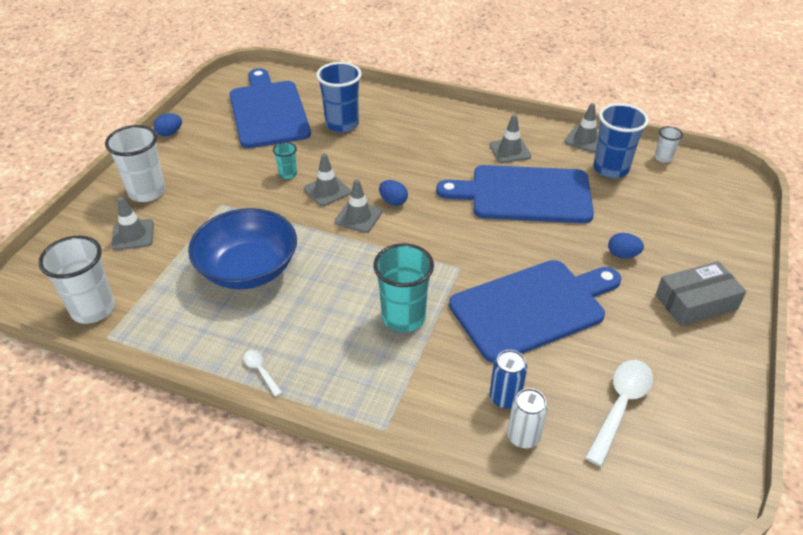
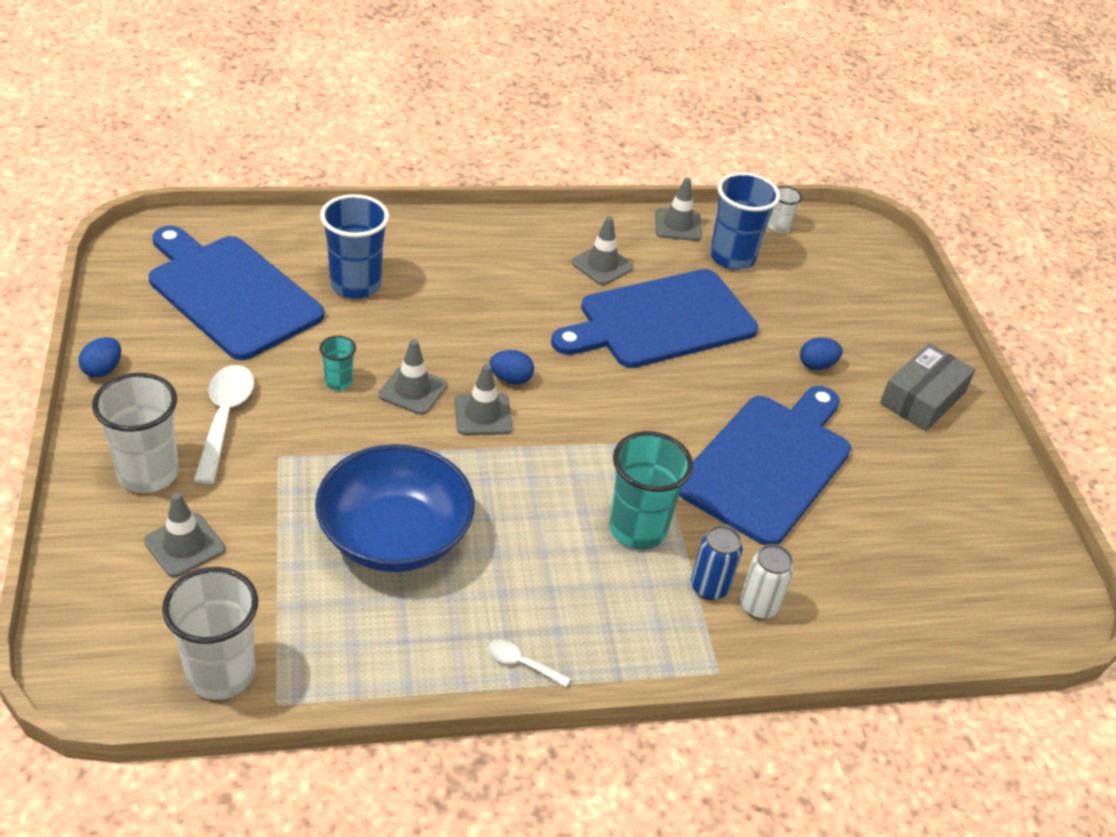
camera: 35 degrees left, 0 degrees up
(504, 398) = (814, 582): blue can -> blue can (709, 587)
(523, 437) = (862, 618): white can -> white can (758, 606)
(620, 406) = (928, 544): white spoon -> white spoon (224, 419)

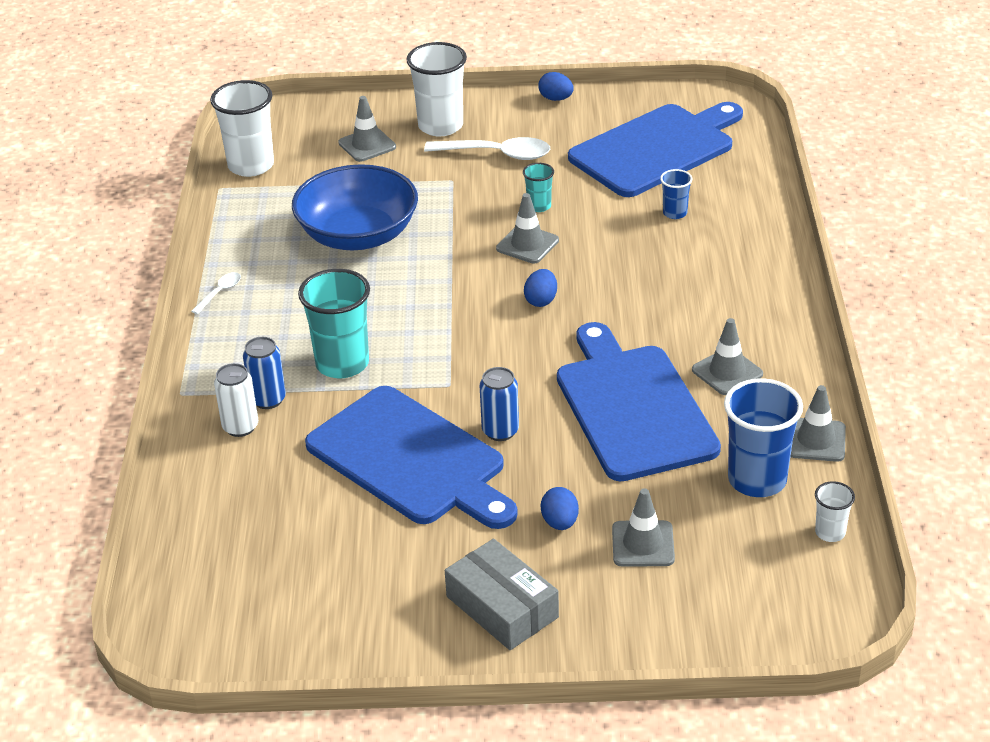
camera: 105 degrees right, 5 degrees down
(355, 285) = (675, 213): blue cup -> blue cup, size x0.50
(483, 414) = (493, 282): grey traffic cone -> grey traffic cone (643, 544)
(713, 404) = (500, 431): none -> blue can

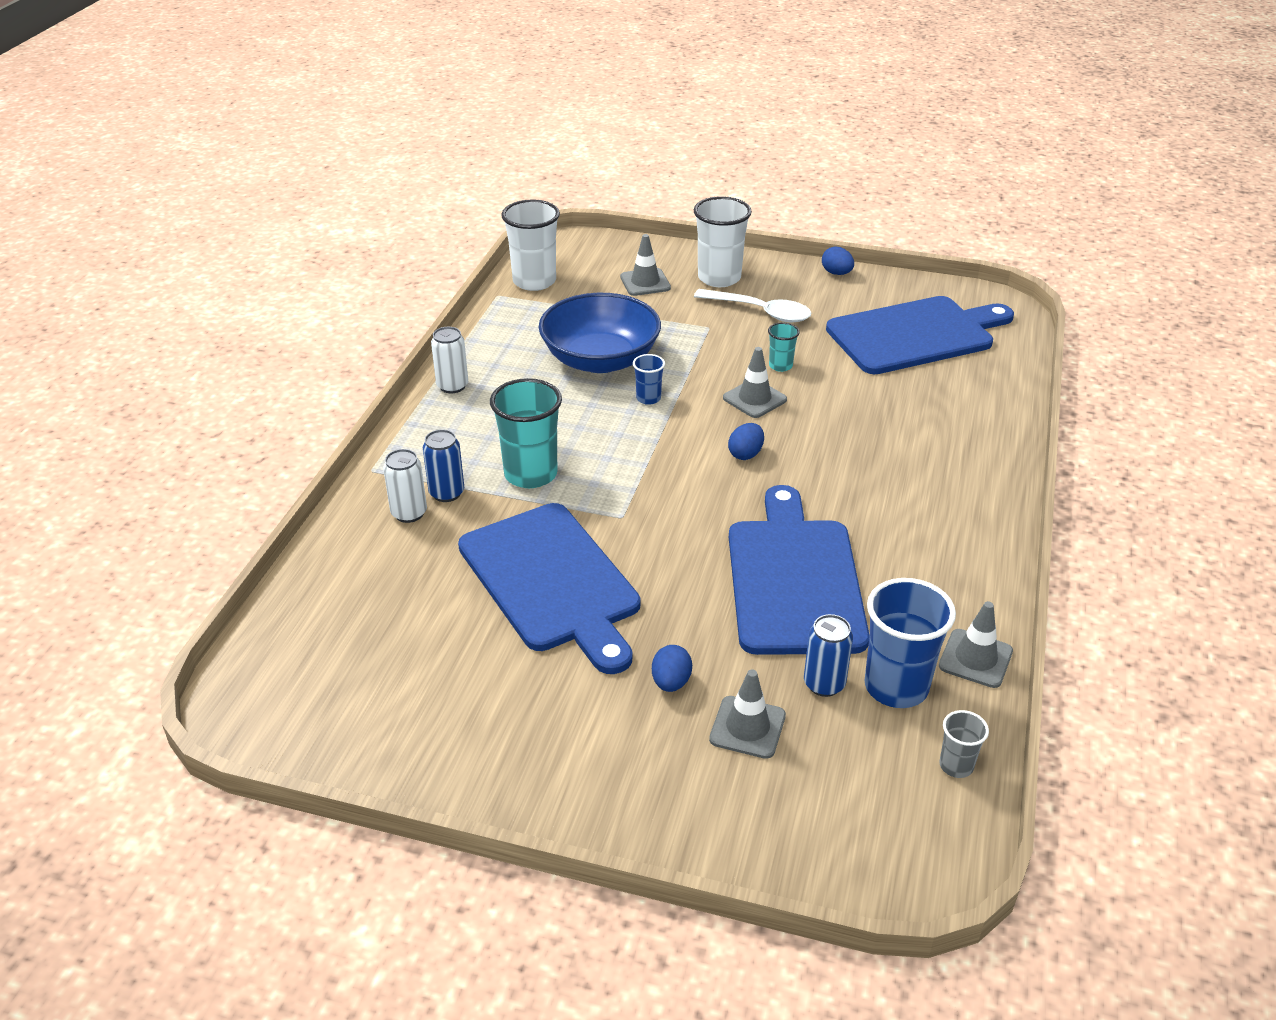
camera: 15 degrees right, 0 degrees up
(220, 292) = (452, 386): white spoon -> white can
(500, 431) = (651, 573): blue can -> blue can (824, 684)
(502, 607) = (573, 759): grey box -> none
(675, 213) = (911, 397): blue cup -> blue cup (648, 398)
(727, 372) = (906, 565): grey traffic cone -> none
(830, 532) = (956, 766): white cup -> grey cup

